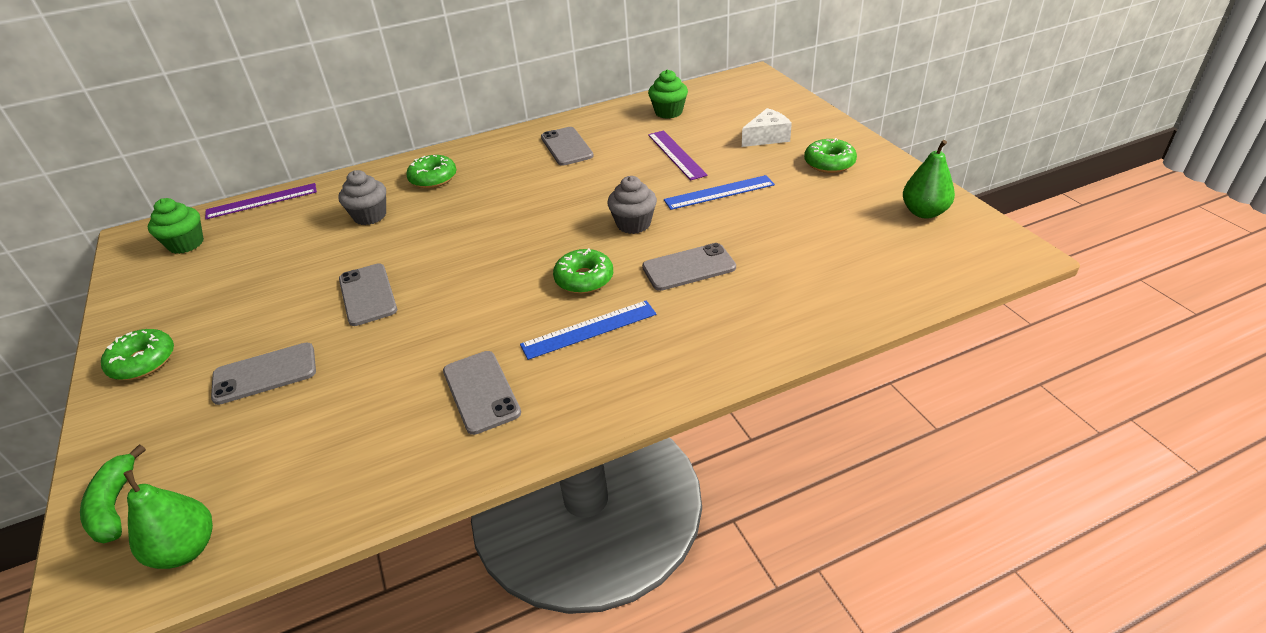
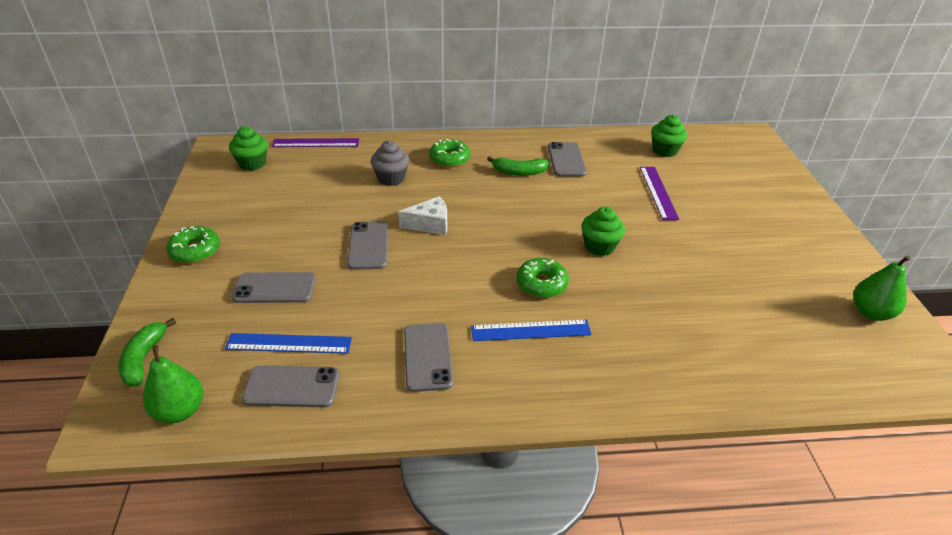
camera: 15 degrees right, 0 degrees up
(518, 172) = (519, 172): none -> green banana
(633, 224) = (599, 246): grey cupcake -> green cupcake
(689, 267) = (633, 301): grey phone -> grey phone (292, 387)
(719, 192) = (684, 238): blue ruler -> blue ruler (289, 343)
(767, 137) = (745, 198): white cheese -> white cheese (430, 224)
(829, 163) = (795, 238): green donut -> none

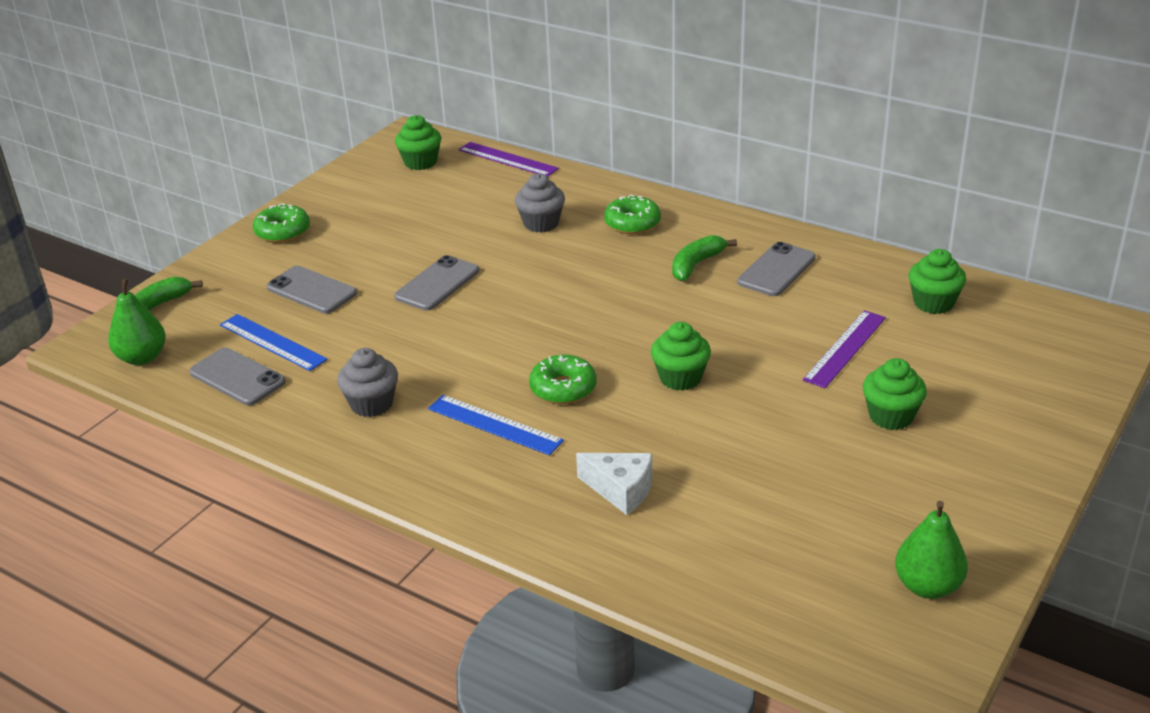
camera: 40 degrees right, 5 degrees down
(427, 357) = (371, 404): grey phone -> grey cupcake
(430, 224) = (522, 285): white cheese -> white cheese (621, 490)
(519, 172) = (696, 265): green banana -> green banana turned 90 degrees clockwise
(728, 222) = (891, 416): none -> green cupcake

